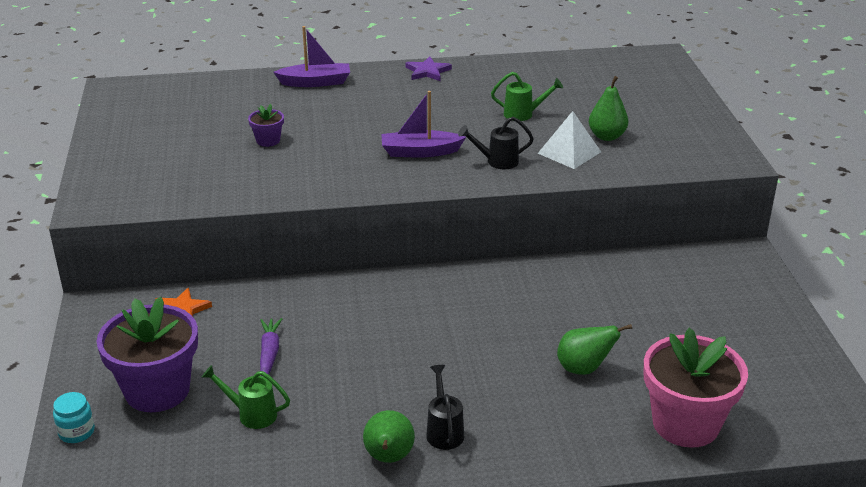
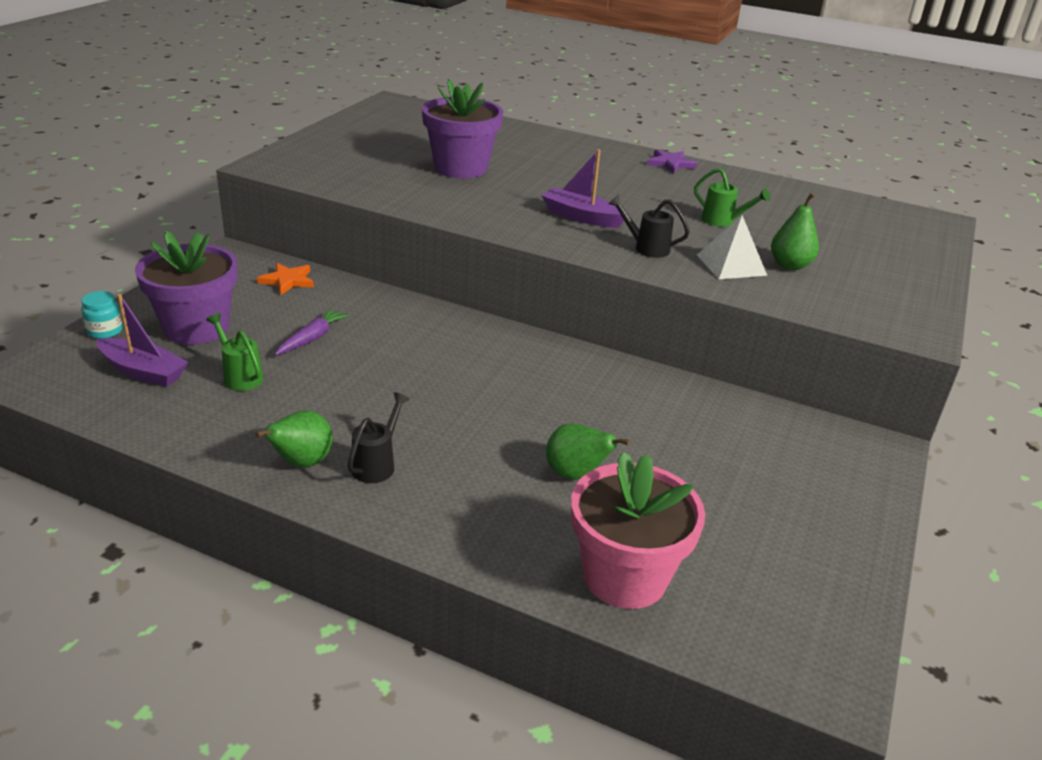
camera: 30 degrees right, 0 degrees up
(268, 140) = (461, 168): purple flower pot -> purple flower pot, size x2.24
(315, 82) = (558, 142): purple boat -> purple boat (143, 371)

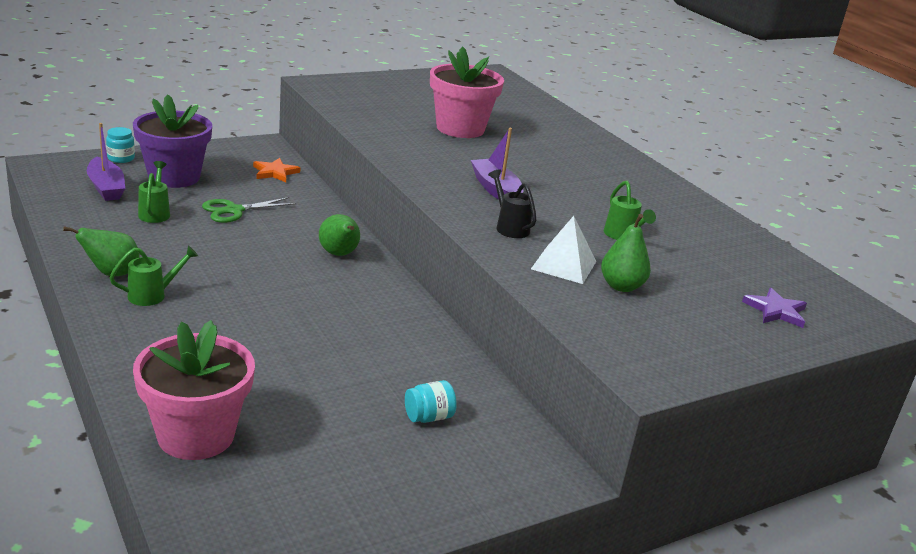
camera: 35 degrees right, 5 degrees down
(312, 338) = (234, 211): purple carrot -> green scissors
(377, 464) = (153, 295): black watering can -> green watering can
(461, 168) = (460, 128): purple flower pot -> pink flower pot
(575, 474) = (270, 364): green pear -> green pear (339, 254)
(670, 164) = (660, 183): purple star -> purple star (776, 311)
(747, 451) = (428, 417): none -> turquoise jar

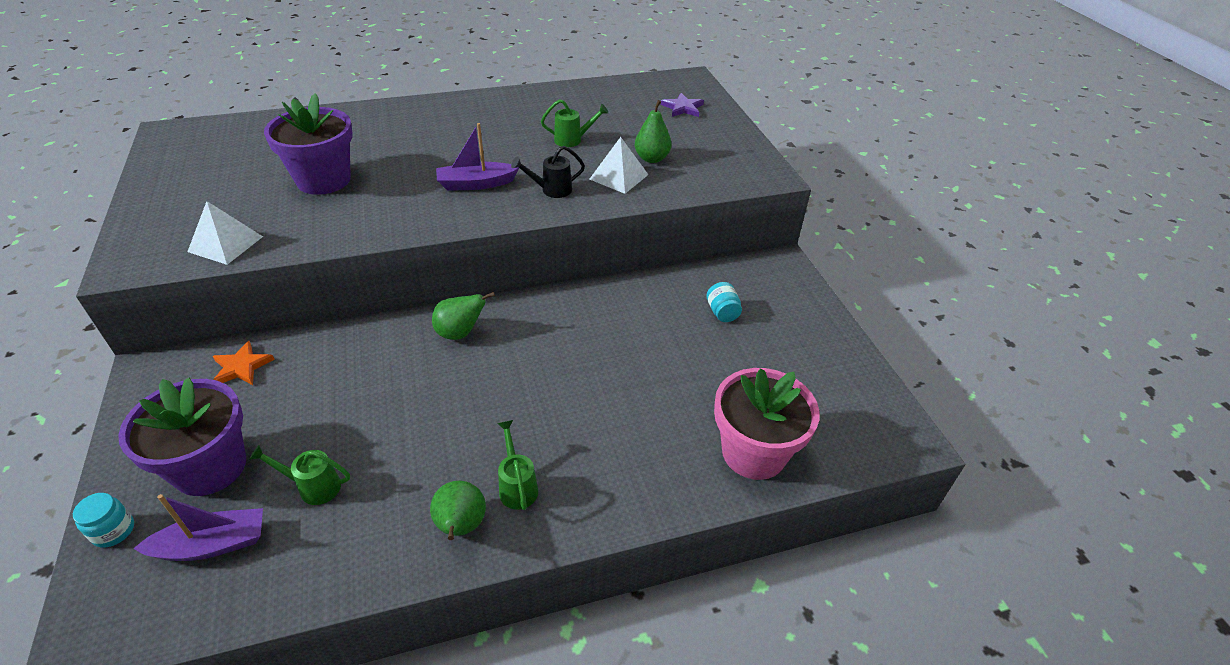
camera: 75 degrees left, 15 degrees up
(234, 211) = (334, 410): green scissors -> none
(353, 107) = (225, 244): none -> white pyramid
(460, 128) = (324, 180): pink flower pot -> purple flower pot

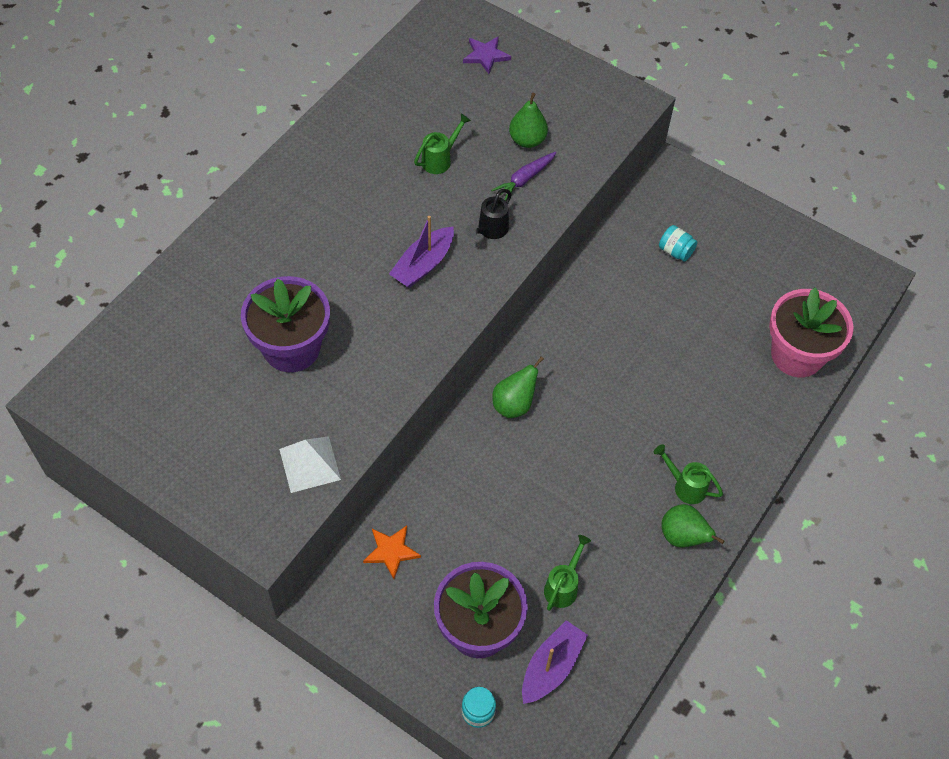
camera: 40 degrees left, 15 degrees up
(313, 487) = (563, 586): green watering can -> green watering can turned 150 degrees clockwise
(619, 176) = (524, 179): white pyramid -> purple carrot

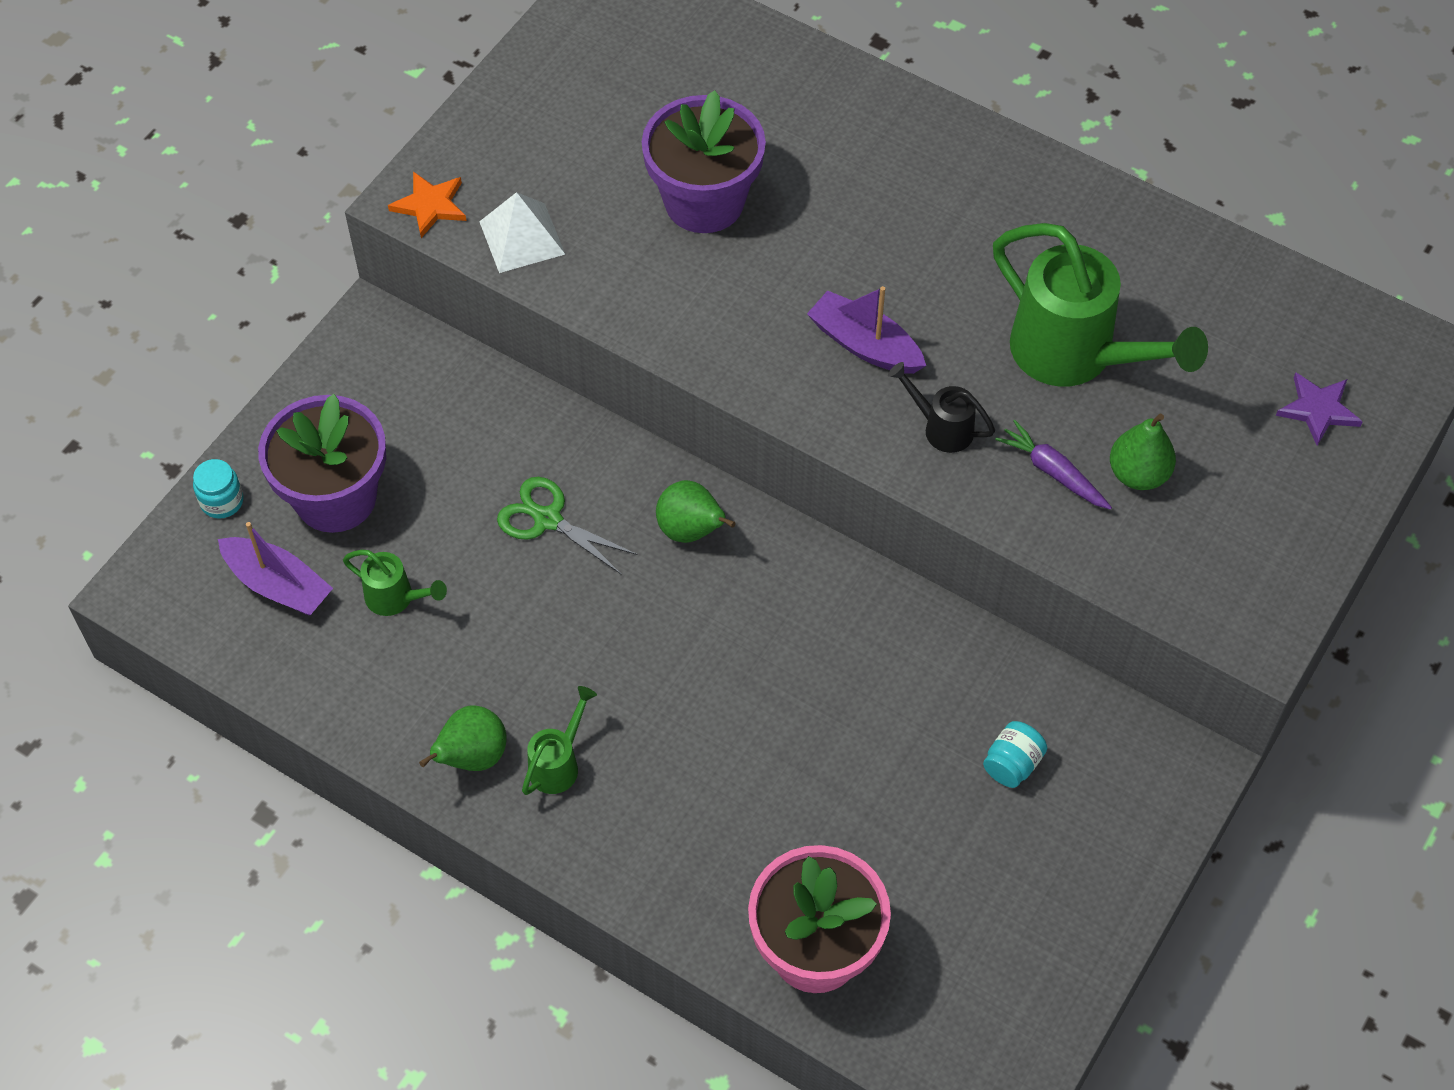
camera: 90 degrees right, 0 degrees up
(391, 551) = (451, 392): orange star -> orange star (430, 205)
(440, 159) = (1075, 356): green watering can -> green watering can, size x2.14
(502, 490) = (547, 519): none -> green scissors

